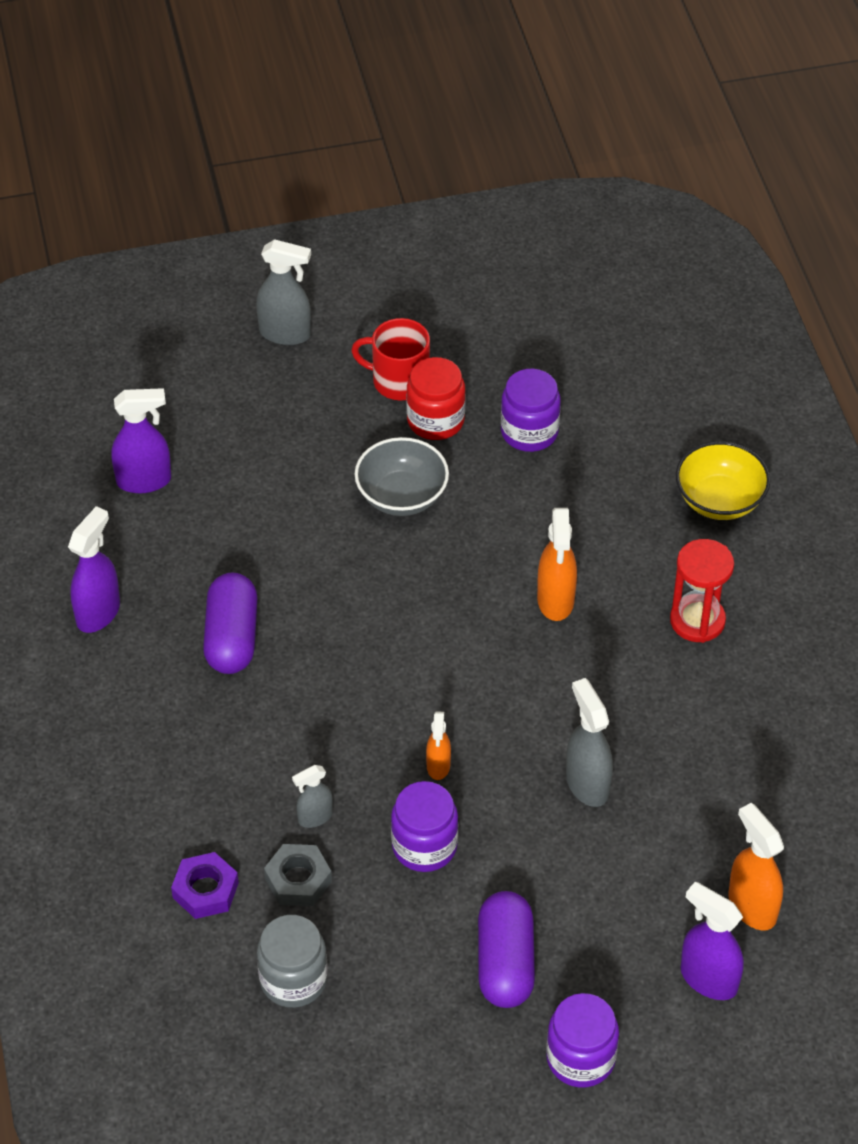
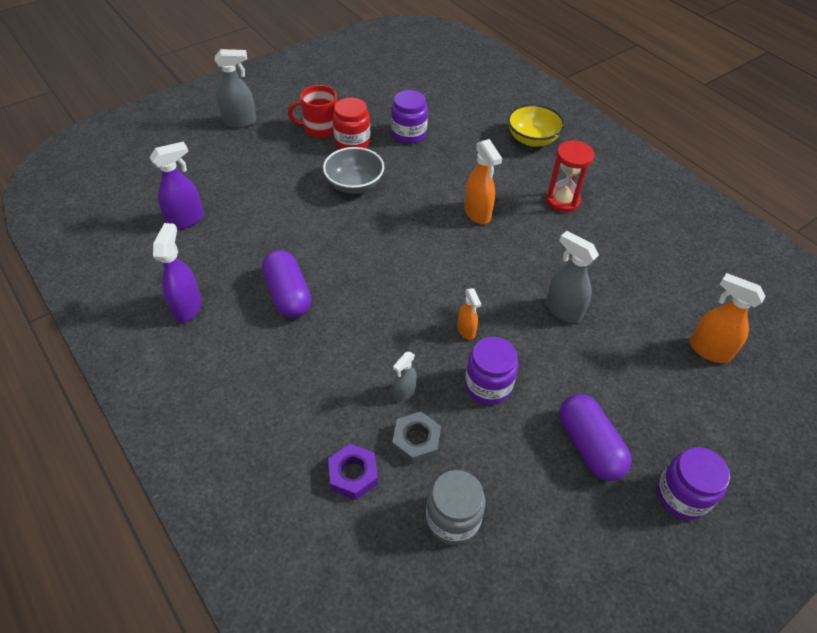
camera: 25 degrees left, 0 degrees up
(708, 979) = (718, 406): purple spray bottle -> none

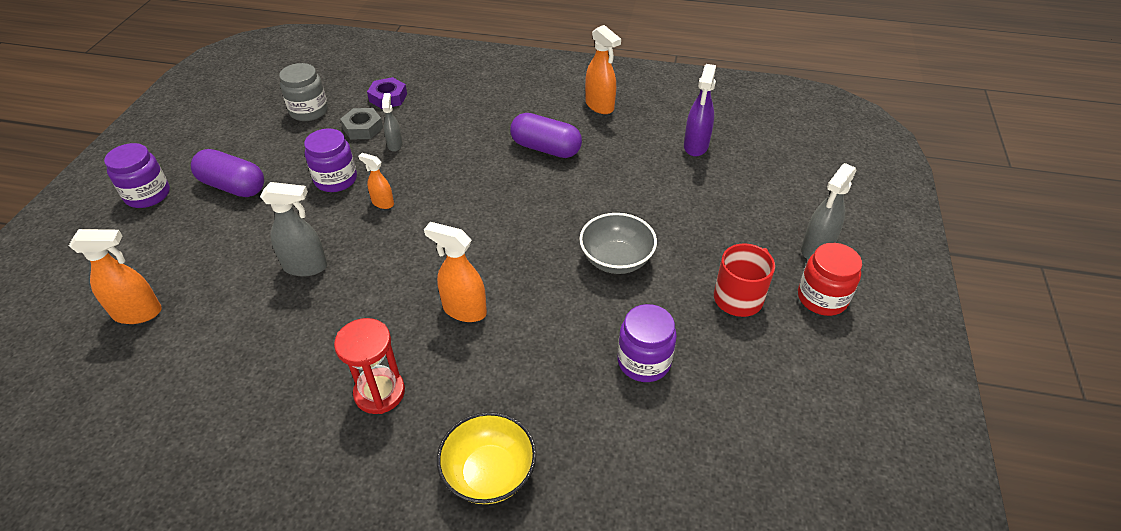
camera: 140 degrees right, 5 degrees down
(187, 307) = (600, 106): purple spray bottle -> orange spray bottle
(352, 142) = (685, 305): red jar -> red jar (822, 298)

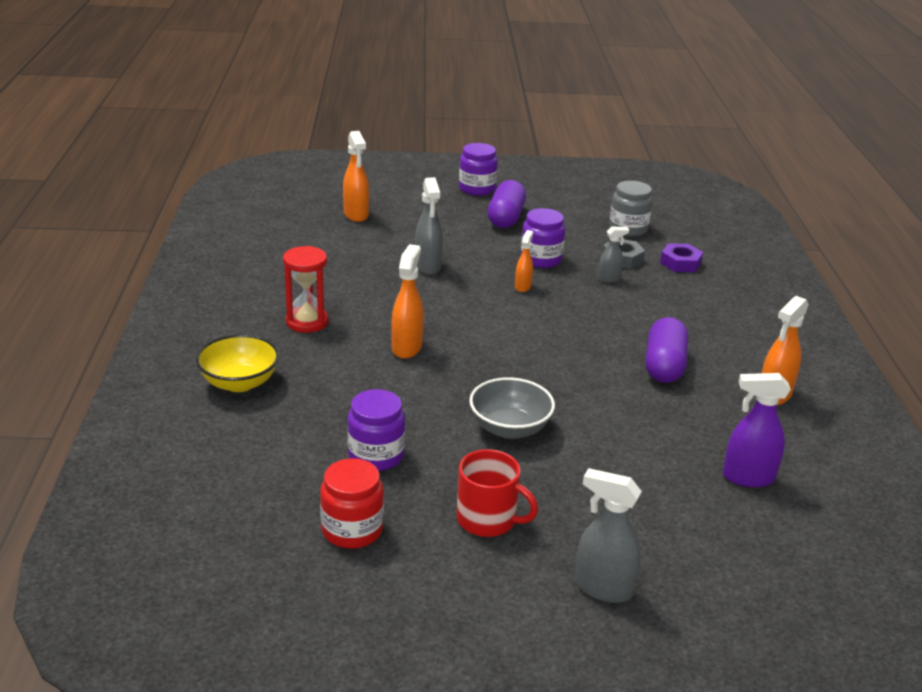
camera: 75 degrees right, 15 degrees down
(822, 298) = (514, 590): red jar -> red jar (352, 530)

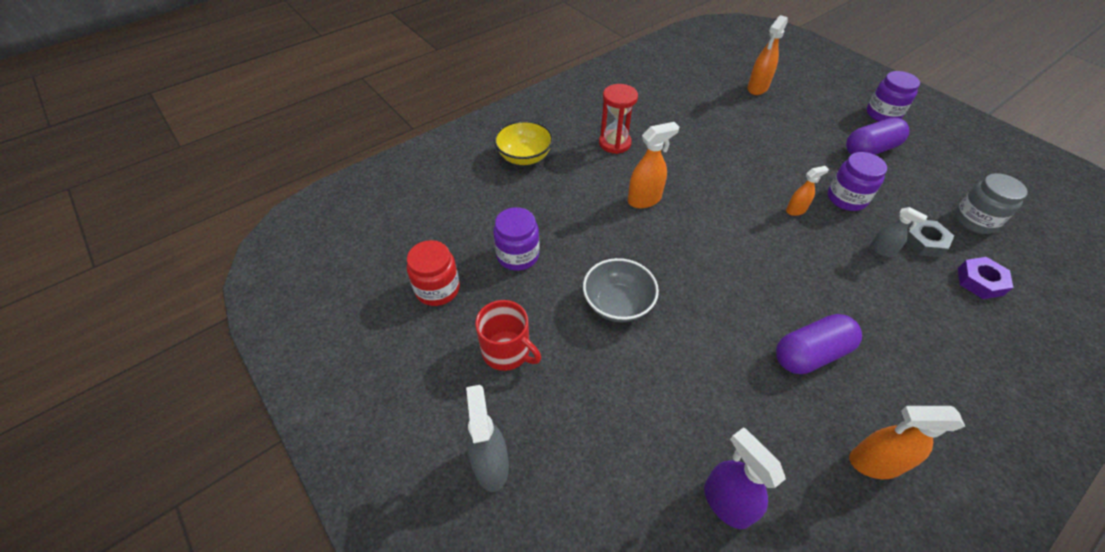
camera: 55 degrees right, 20 degrees up
(428, 267) = (748, 152): grey spray bottle -> none
(488, 519) = (507, 351): red mug -> red mug turned 45 degrees counterclockwise

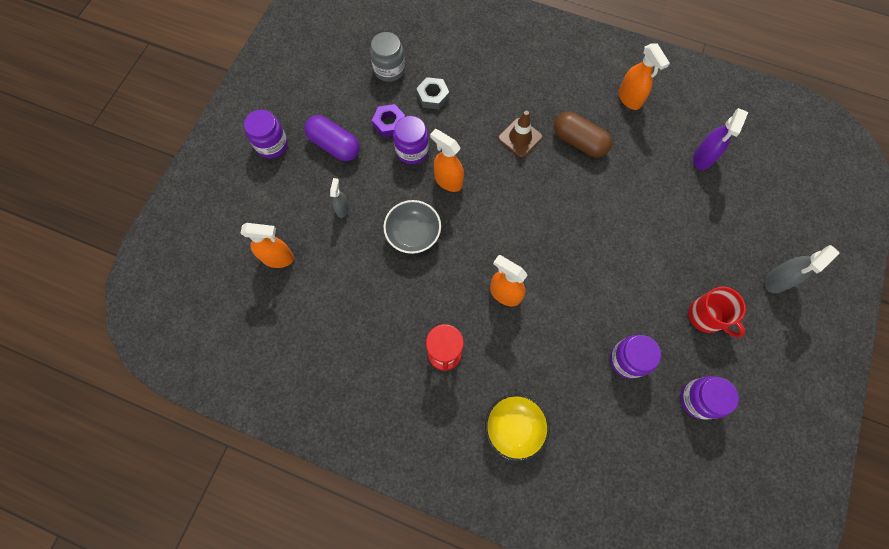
camera: 120 degrees left, 20 degrees up
(437, 289) = (698, 399): red jar -> purple jar
(507, 351) = (707, 316): red mug -> red mug turned 135 degrees clockwise
(617, 304) = (620, 265): grey bowl -> grey bowl (413, 234)
(796, 210) = (448, 181): orange spray bottle -> orange spray bottle, size x1.65
(810, 353) = (579, 142): purple capsule -> brown capsule
(836, 295) = (520, 137): none -> brown traffic cone
(882, 250) = (458, 119): grey spray bottle -> grey spray bottle (342, 209)
(980, 281) = (453, 63): purple nut -> purple nut (389, 123)

